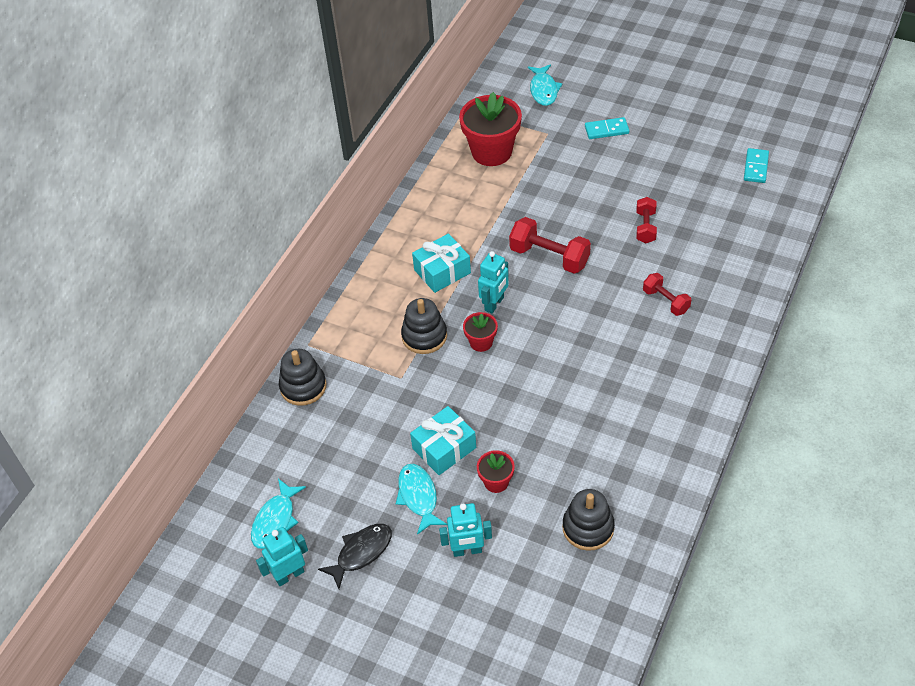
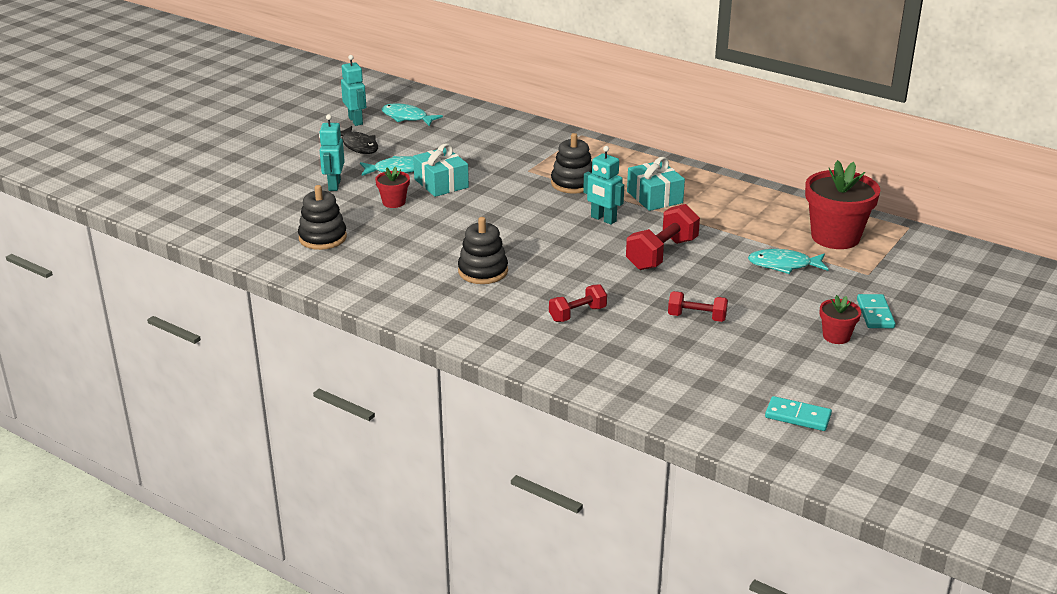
camera: 95 degrees right, 20 degrees down
(303, 387) = (534, 131): black stacking toy -> black stacking toy (483, 271)
(481, 342) = (555, 209): red flower pot -> red flower pot (836, 336)
(543, 90) = (952, 280): turquoise fish -> turquoise fish (783, 265)

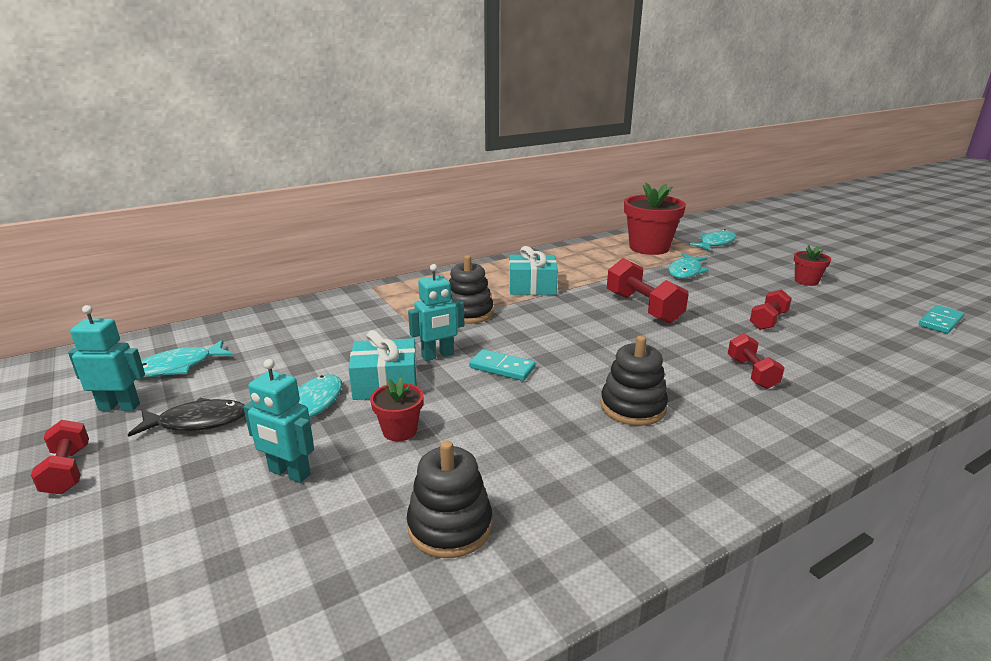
camera: 65 degrees left, 5 degrees down
(298, 134) = (67, 471): none -> red dumbbell
(603, 219) = (556, 316): turquoise robot -> turquoise robot (438, 355)
(875, 314) = (772, 263): turquoise domino -> turquoise domino (502, 367)
(904, 274) = (715, 243): none -> turquoise fish

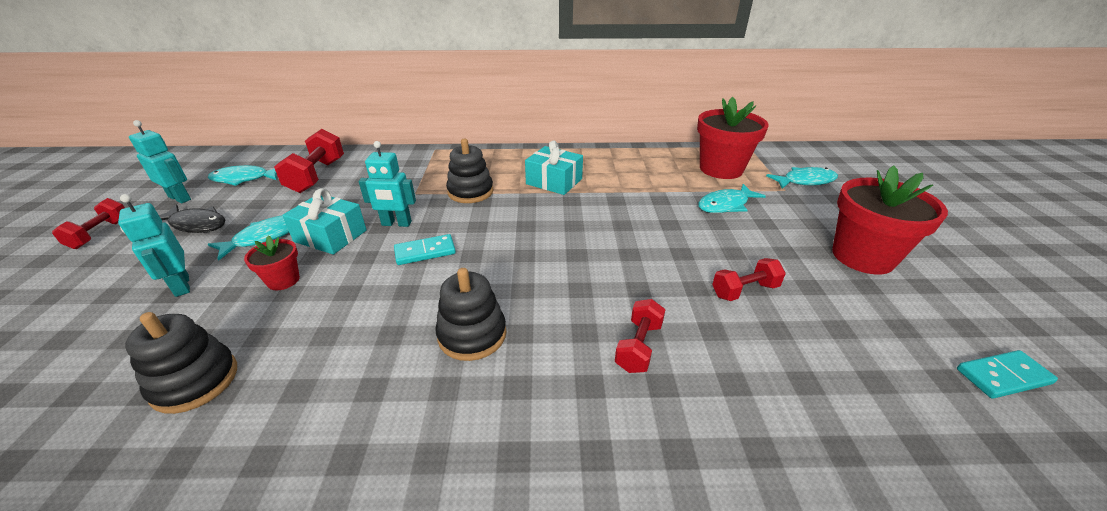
camera: 30 degrees right, 10 degrees up
(502, 367) = (425, 252): turquoise domino -> turquoise domino turned 75 degrees counterclockwise
(643, 308) = (626, 232): red dumbbell -> red dumbbell (317, 176)
(806, 281) = (862, 256): red flower pot -> red flower pot, size x2.01

